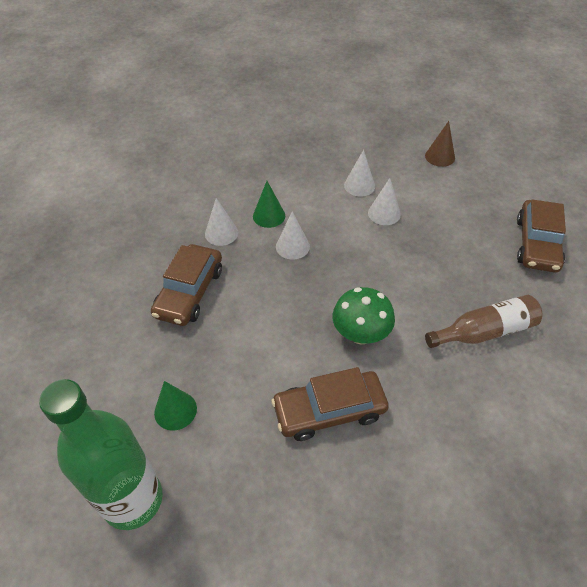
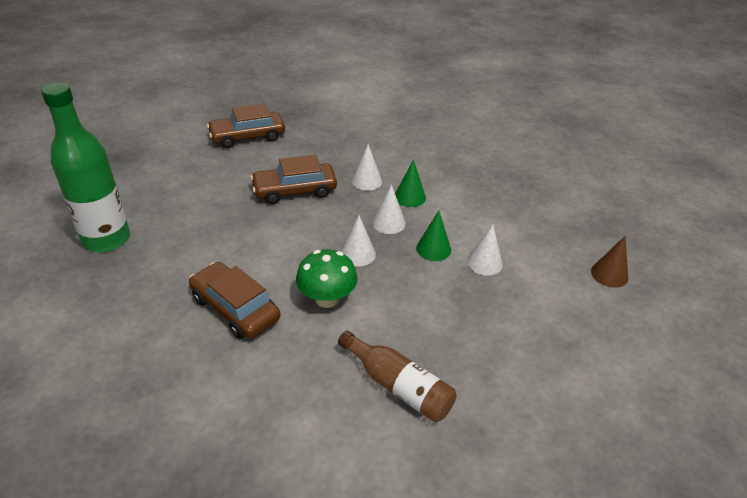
camera: 55 degrees right, 10 degrees down
(175, 410) = (186, 228): green cone -> green cone (433, 249)
(359, 185) = (503, 234): white cone -> white cone (358, 254)
(537, 244) = (563, 395): brown car -> brown car (247, 137)

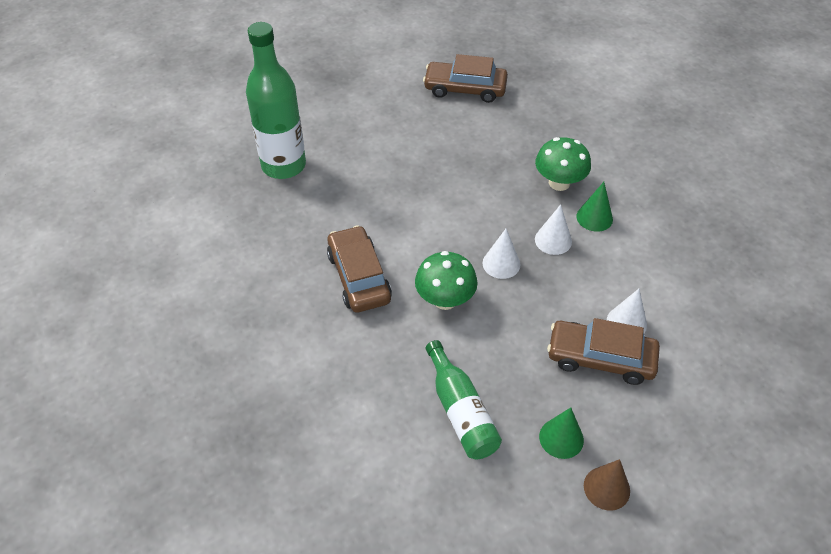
camera: 30 degrees right, 10 degrees up
(295, 190) = (478, 169): brown car -> brown car (600, 358)
(366, 181) = (559, 183): white cone -> green mushroom
(398, 386) = (461, 411): brown bottle -> green bottle
(433, 249) = (582, 287): green cone -> green cone (561, 438)
(609, 274) = (761, 390): brown cone -> brown cone (606, 488)

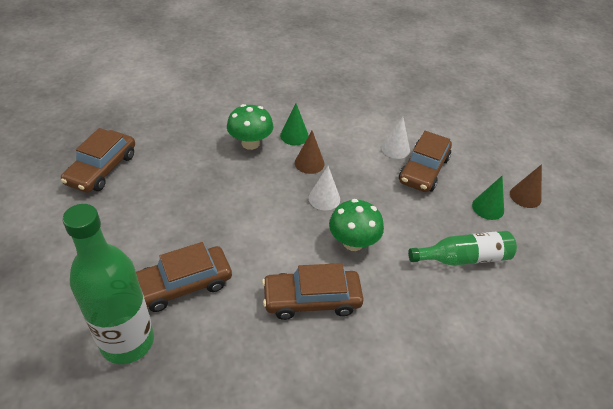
camera: 80 degrees left, 5 degrees down
(348, 182) = (182, 285): none -> brown car
(553, 240) = (309, 163): white cone -> brown cone

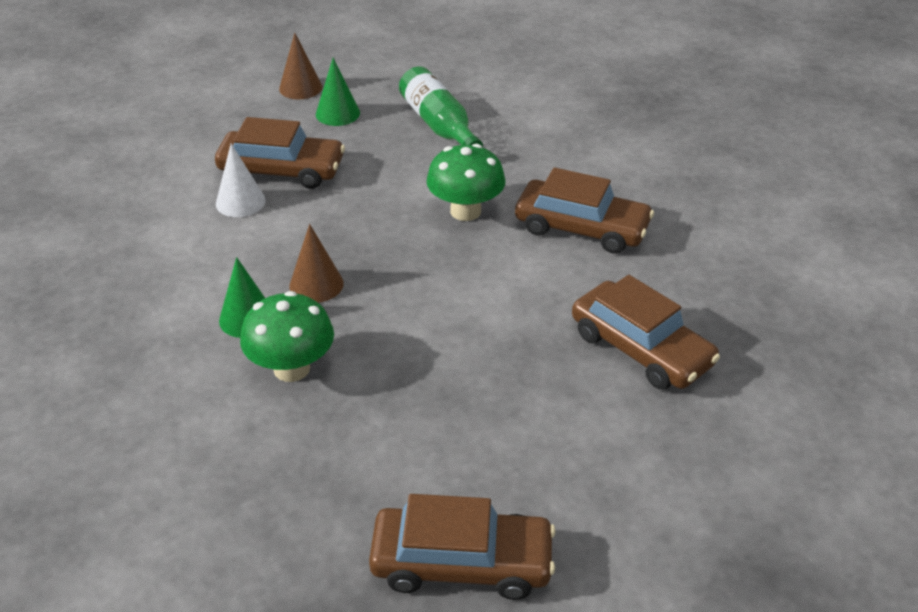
camera: 105 degrees left, 5 degrees down
(127, 341) = (760, 369): green bottle -> none
(312, 299) = (581, 228): brown car -> brown car turned 45 degrees counterclockwise
(324, 198) = (393, 253): white cone -> none

